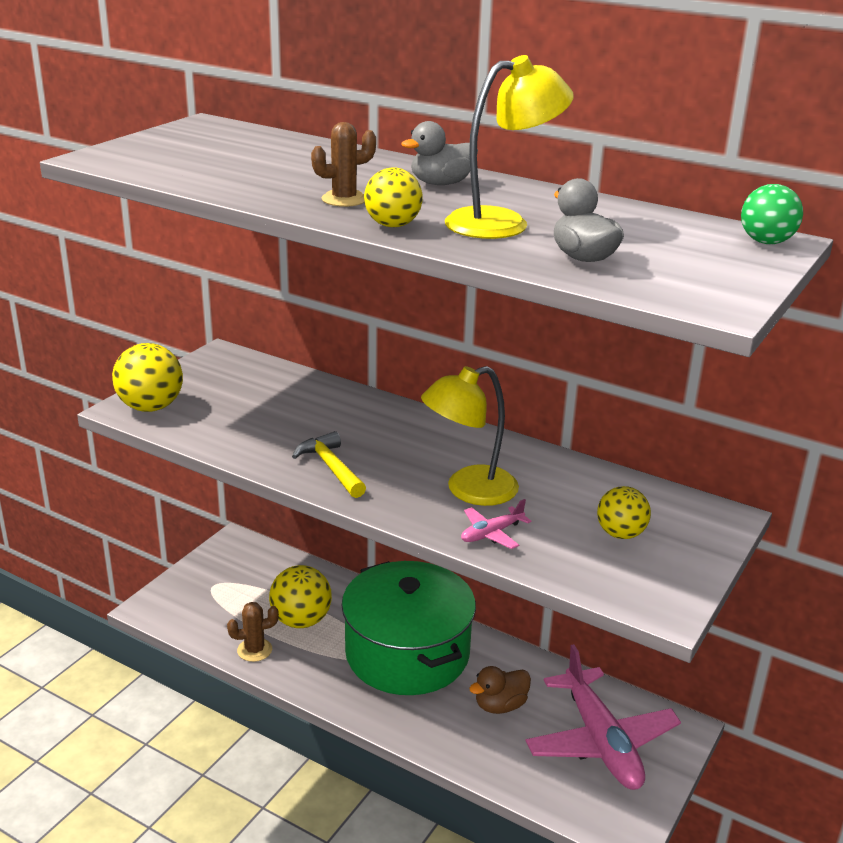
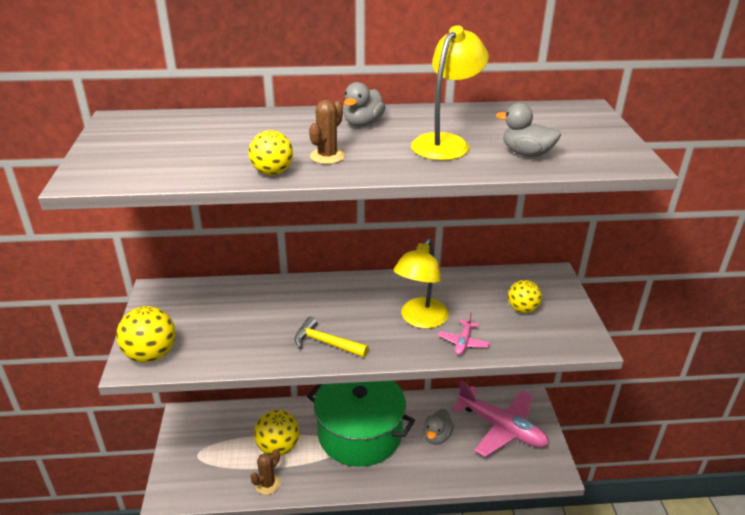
camera: 35 degrees left, 5 degrees up
(392, 225) = (391, 167): yellow ball -> yellow ball (272, 172)
(500, 705) = (436, 436): brown duck -> grey duck
(766, 242) = (584, 111): green ball -> none

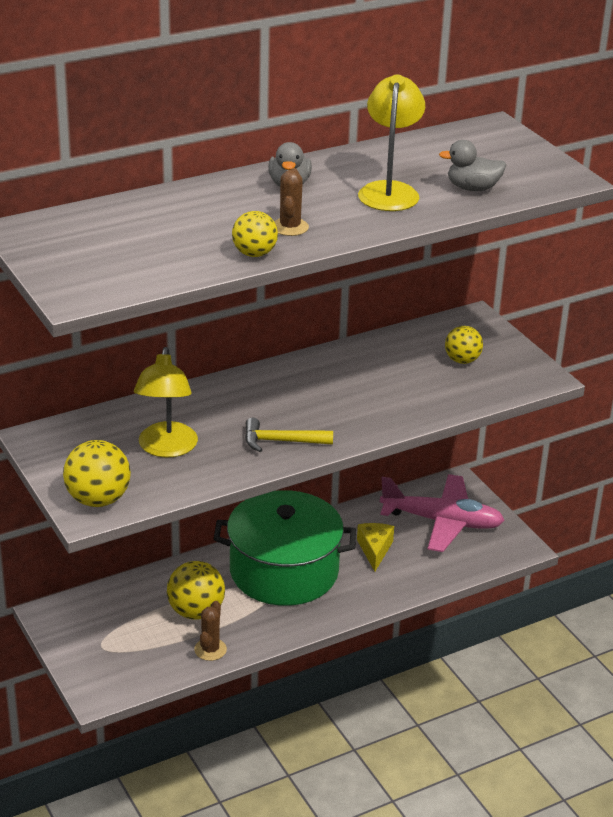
camera: 25 degrees left, 0 degrees up
(420, 320) = (363, 395): yellow lamp -> yellow lamp (166, 448)
(436, 436) = (374, 550): grey duck -> yellow cheese
(463, 342) = (422, 406): pink plane -> none

